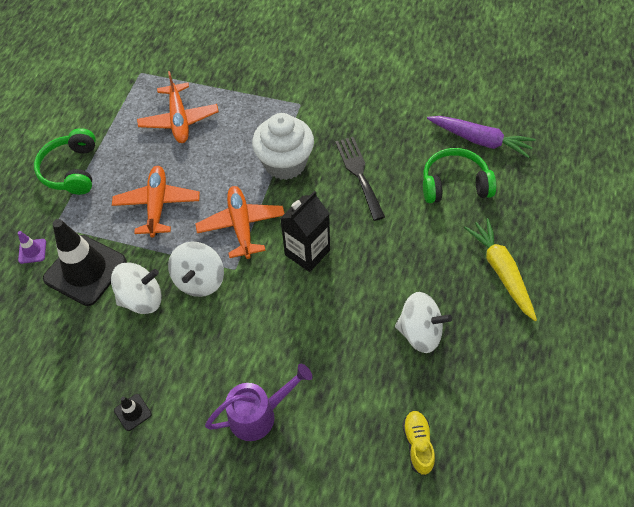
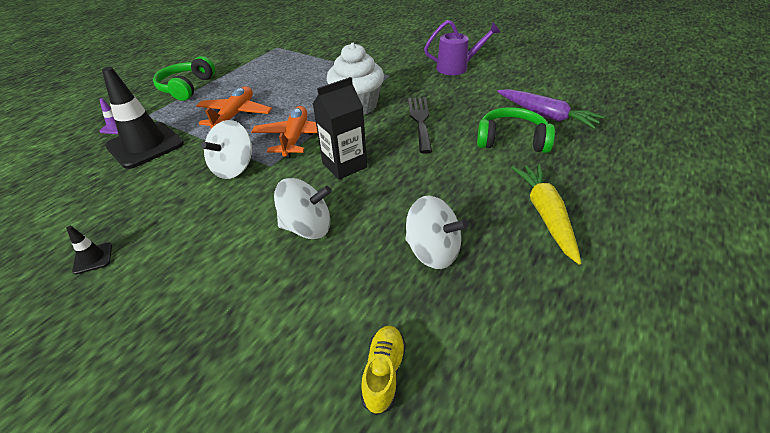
camera: 15 degrees right, 15 degrees down
(142, 299) = (174, 172): white spinning top -> white spinning top (307, 227)
(179, 120) = (287, 72): orange plane -> none
(259, 415) = (213, 291): purple watering can -> purple watering can (457, 67)

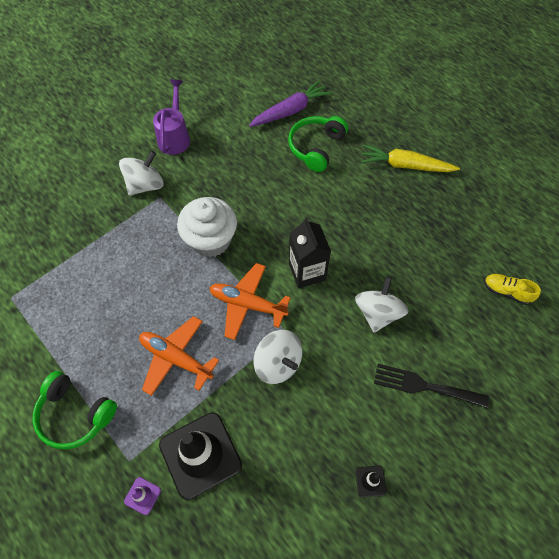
camera: 75 degrees left, 20 degrees up
(420, 121) = (261, 198): black fork -> black fork (424, 386)
(433, 251) = (422, 240): white spinning top -> white spinning top (145, 185)

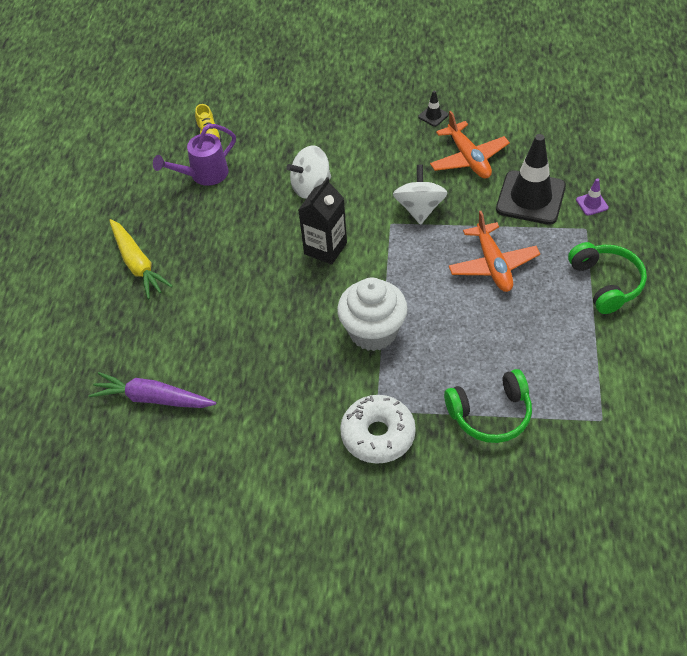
camera: 130 degrees left, 10 degrees down
(145, 185) = (378, 435): white spinning top -> white donut
(175, 137) = (294, 467): purple watering can -> purple watering can (204, 175)
(247, 304) = (398, 260): orange plane -> orange plane (468, 158)
(316, 147) = (182, 341): green headphones -> green headphones (490, 414)
(424, 386) = (338, 131): black fork -> none

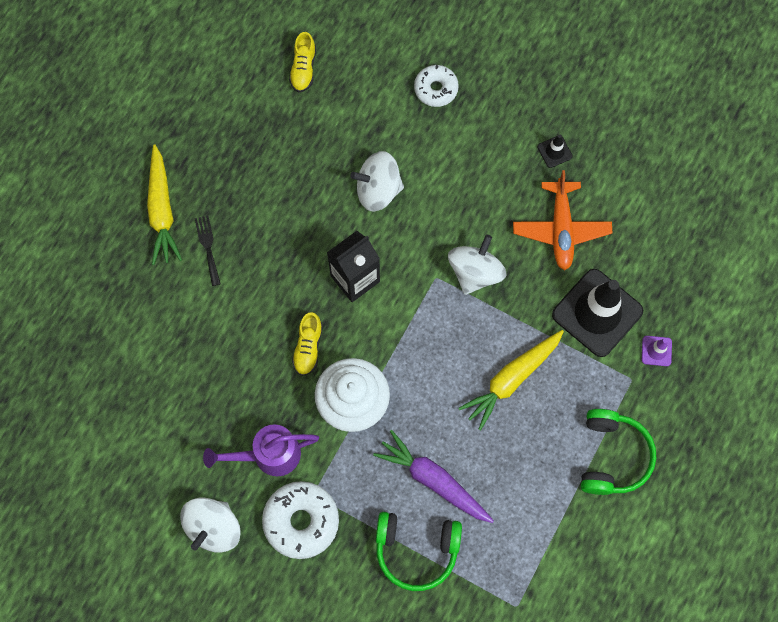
camera: 20 degrees right, 20 degrees up
(153, 398) = (114, 380): purple carrot -> purple carrot (433, 480)
(190, 274) = (208, 247): none -> black fork
(204, 175) = (275, 122): purple watering can -> purple watering can (269, 455)
(302, 473) = (214, 528): none -> white spinning top
(313, 308) = (308, 347): none -> yellow shoe
(320, 112) = (436, 89): none -> white donut
(493, 265) = (511, 379): orange plane -> yellow carrot

